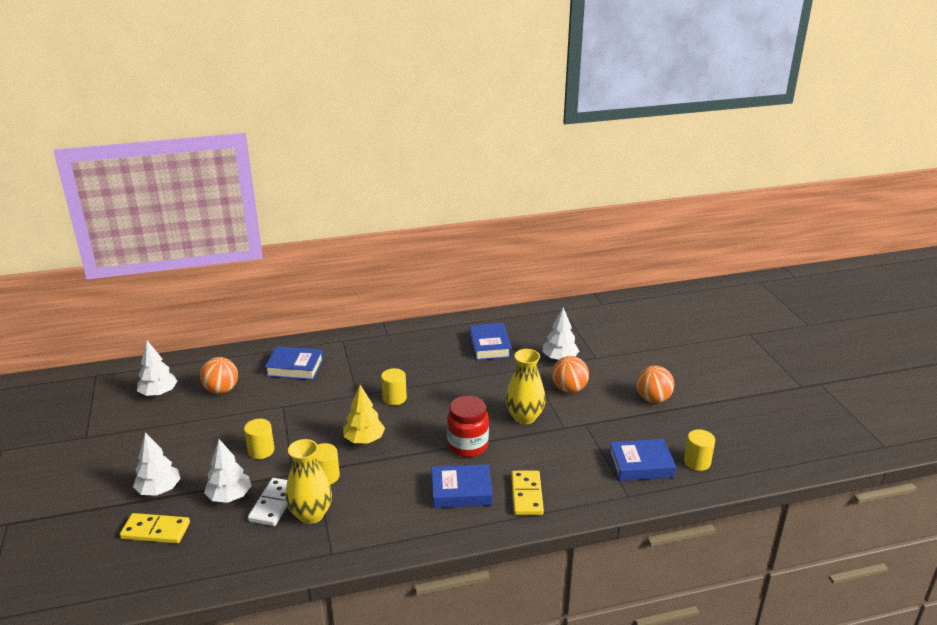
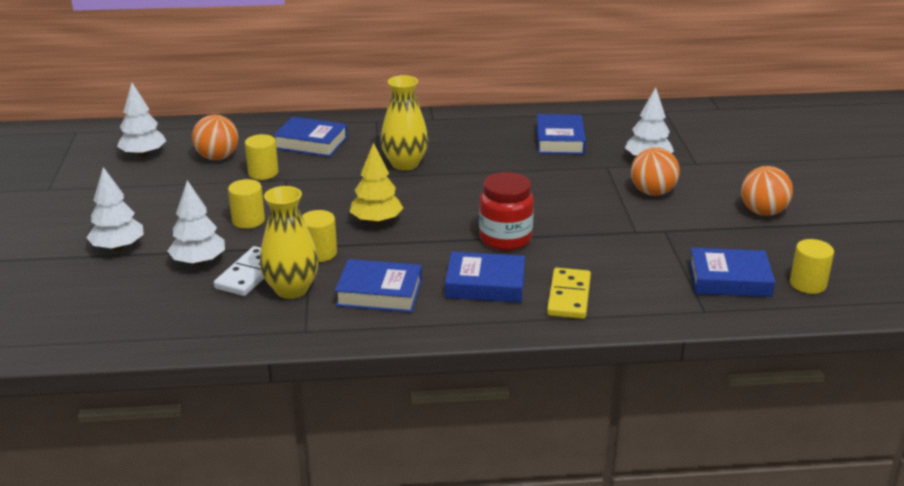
camera: 10 degrees right, 0 degrees up
(155, 531) = (103, 286): yellow domino -> none
(381, 509) = (379, 293): none -> blue book
(394, 398) = (425, 183): yellow cylinder -> yellow cylinder (263, 173)
(524, 417) = (586, 216): yellow vase -> yellow vase (405, 164)

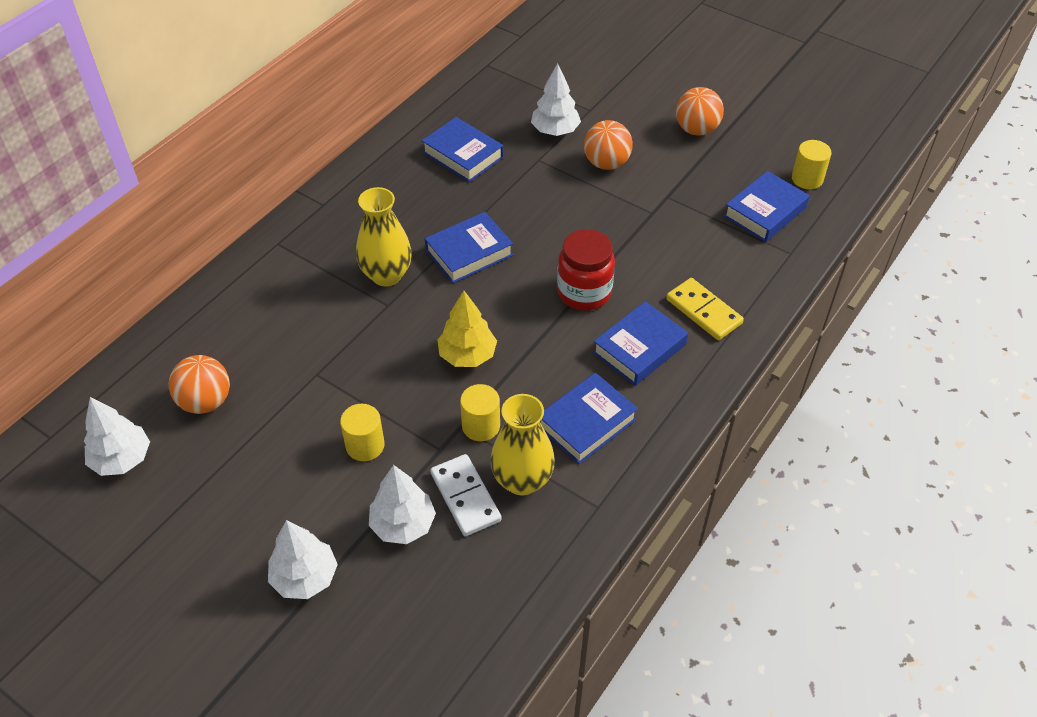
camera: 50 degrees left, 20 degrees up
(263, 173) = (282, 384): yellow cylinder -> none
(311, 143) = (264, 314): blue book -> blue book (469, 253)

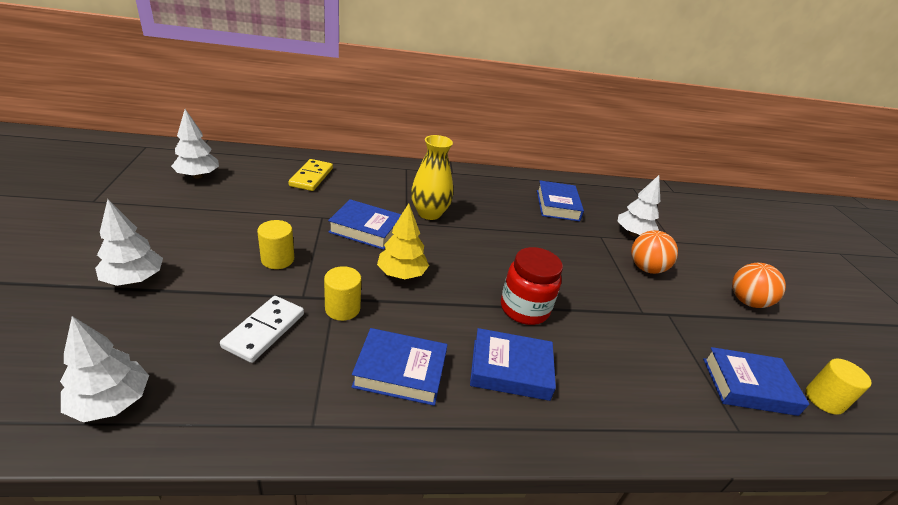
camera: 45 degrees right, 15 degrees down
(205, 401) = (264, 187): orange ball -> none
(403, 524) = (214, 307): white tree -> white tree (111, 402)
(469, 253) = (488, 238): blue book -> blue book (366, 229)
(522, 480) = (306, 357): yellow vase -> none
(703, 311) = (597, 396): yellow domino -> yellow domino (311, 177)

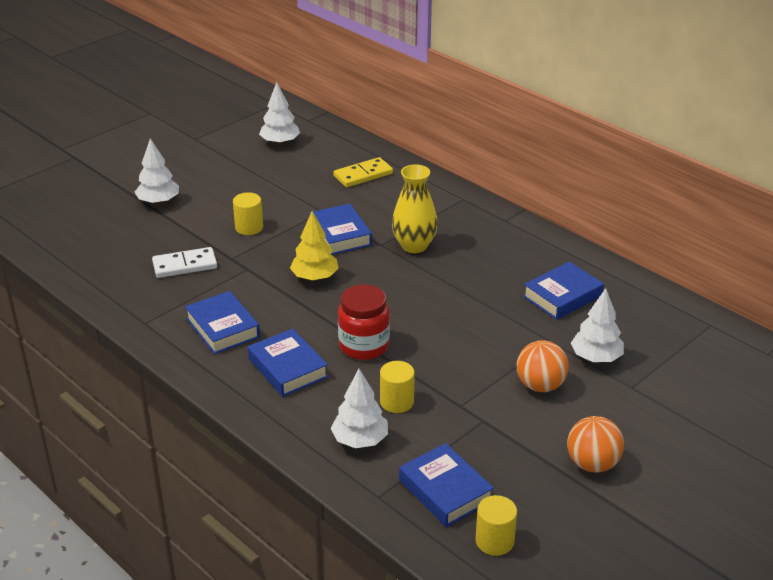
camera: 55 degrees right, 0 degrees up
(111, 402) = (82, 260): white tree -> white tree (360, 440)
(342, 308) = (243, 277): yellow cylinder -> yellow cylinder (397, 402)

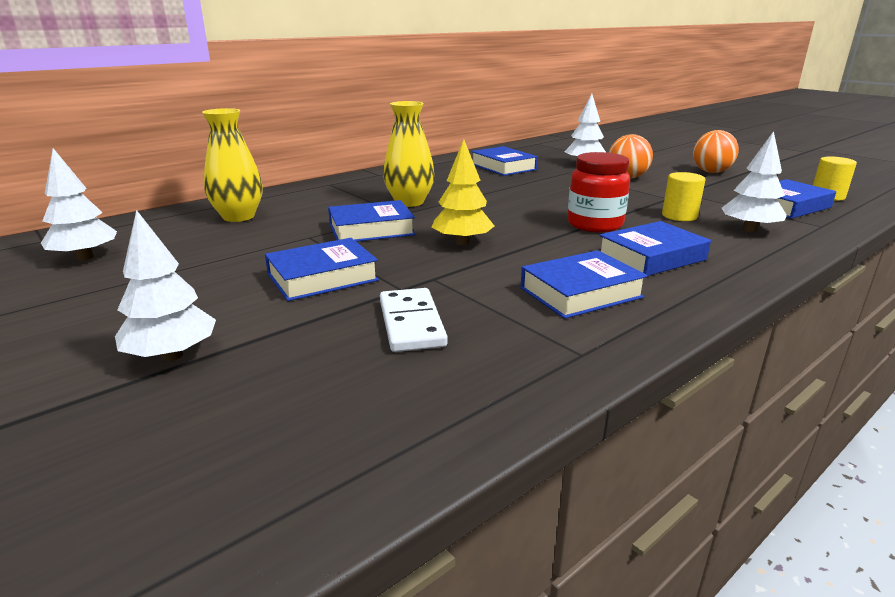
camera: 85 degrees left, 10 degrees down
(249, 227) = (322, 277): yellow cylinder -> blue book
(363, 175) = (238, 217): yellow domino -> yellow vase

